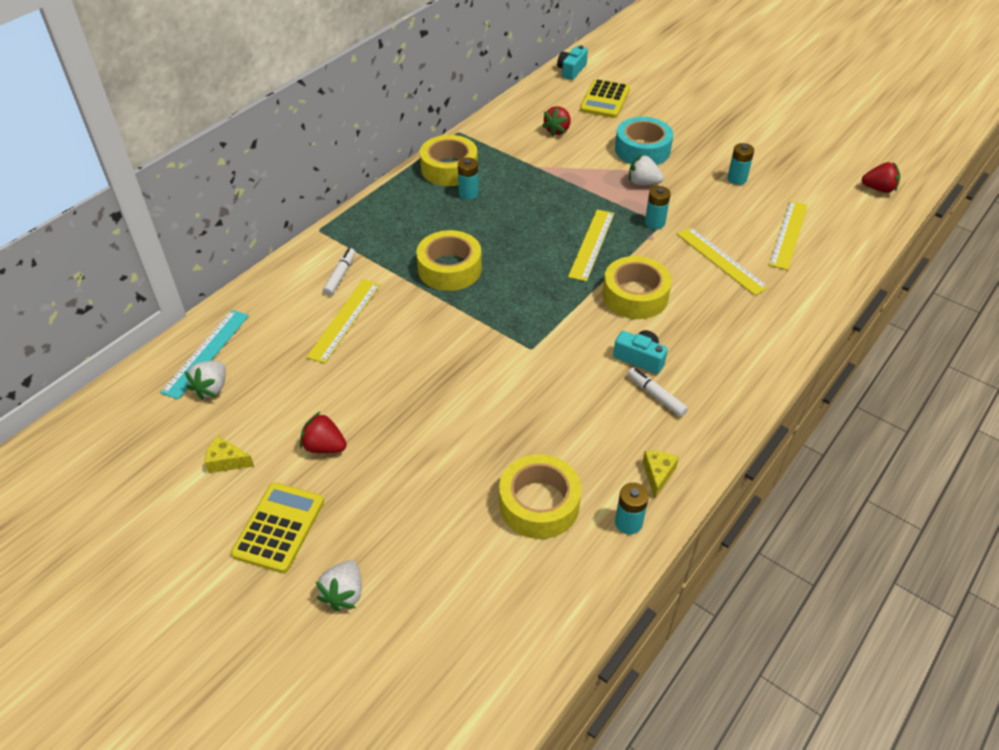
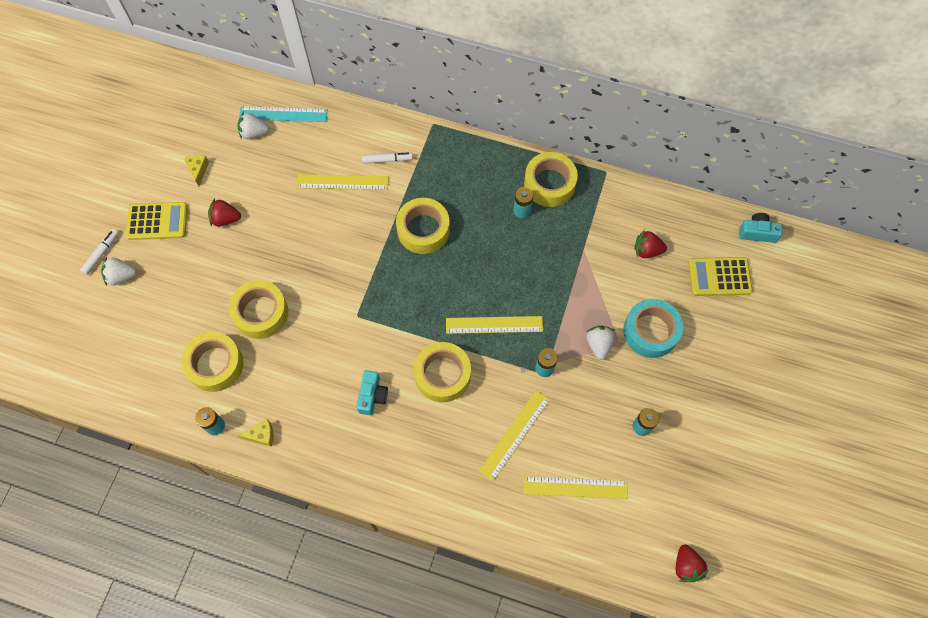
camera: 70 degrees right, 20 degrees up
(324, 446) = (225, 219): red strawberry -> red strawberry turned 90 degrees counterclockwise
(485, 438) = (261, 313): none -> yellow tape
(656, 395) = (337, 417): white marker -> white marker (101, 253)

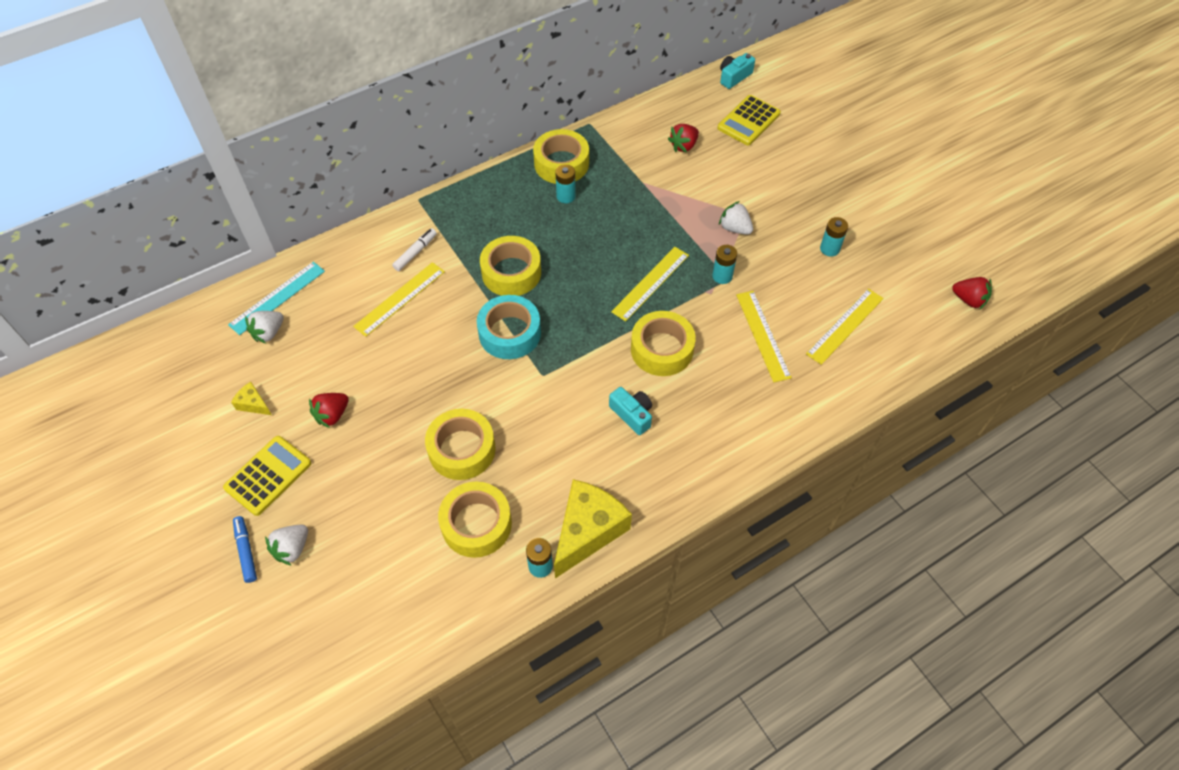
camera: 50 degrees left, 10 degrees down
(101, 253) = (246, 551): white marker -> blue marker
(261, 435) = (588, 531): yellow cheese -> yellow cheese, size x2.24
(650, 331) = (754, 190): turquoise tape -> turquoise tape (509, 333)

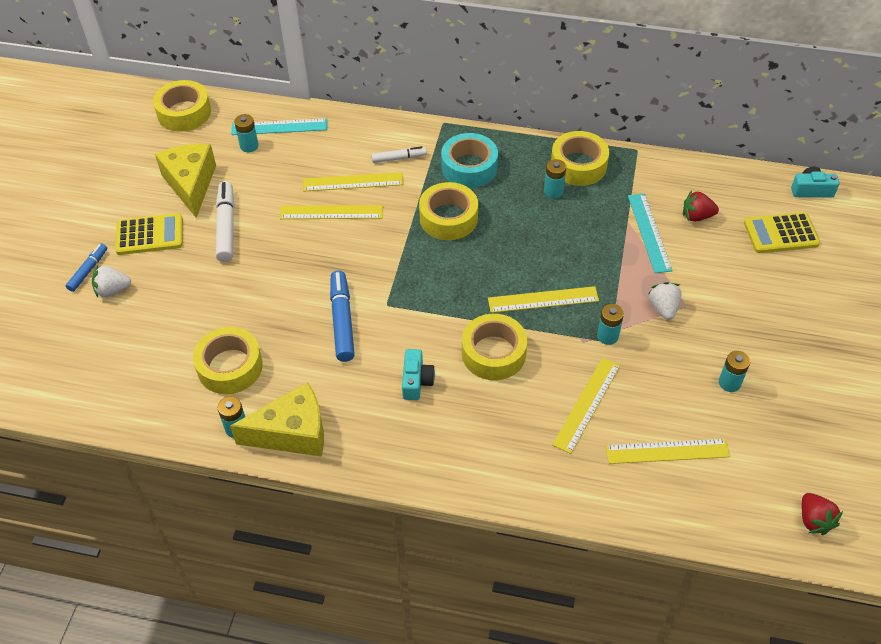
camera: 45 degrees right, 5 degrees down
(253, 404) = (191, 184): yellow cheese -> yellow cheese, size x2.24
(268, 333) = (249, 146): white strawberry -> turquoise battery
(332, 415) = (226, 226): red strawberry -> white marker
(411, 336) = (331, 212): none -> yellow ruler
(462, 449) = (277, 311): yellow tape -> yellow tape (184, 113)
(509, 333) = (398, 259): turquoise tape -> turquoise tape (469, 167)
(523, 414) = (342, 320): none -> blue marker
(666, 180) = (649, 232): none -> turquoise ruler

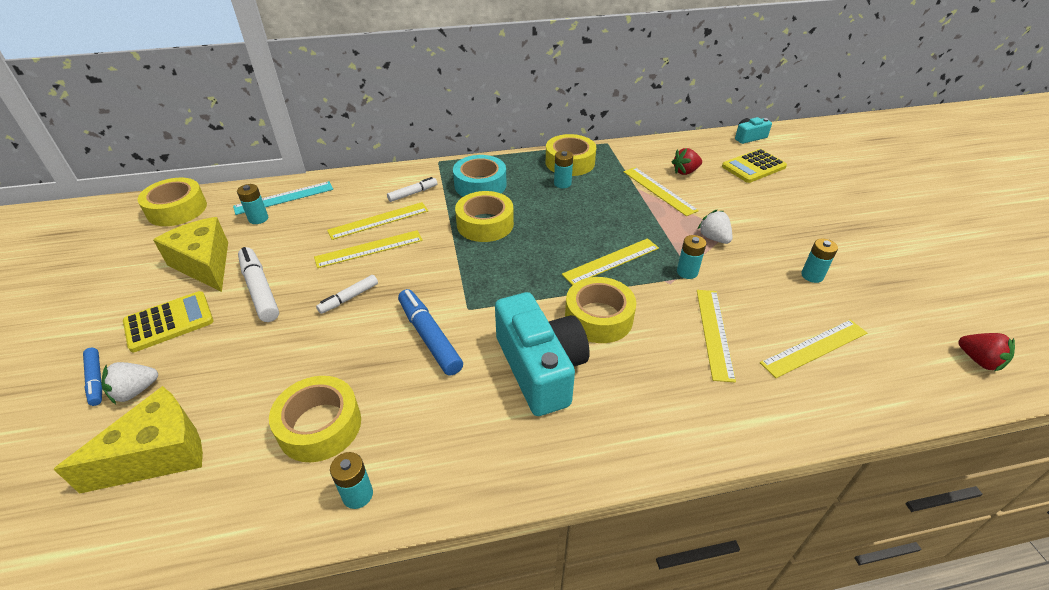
camera: 25 degrees left, 10 degrees down
(88, 270) = (96, 380): blue marker -> blue marker turned 150 degrees clockwise
(292, 433) = (431, 473): yellow cheese -> yellow cheese (159, 454)
(294, 259) = (349, 298): none -> white marker
(416, 381) = (540, 368): turquoise camera -> turquoise camera, size x2.11
(649, 232) = (659, 191): turquoise ruler -> yellow ruler

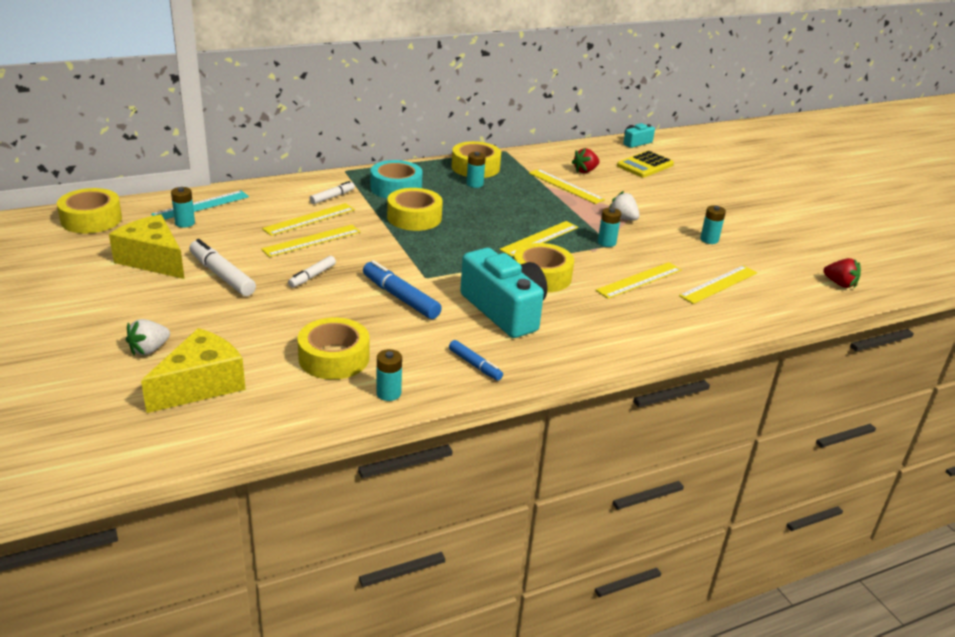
camera: 15 degrees left, 10 degrees down
(96, 380) = (104, 345): blue marker -> blue marker (475, 365)
(169, 322) = (147, 302): yellow calculator -> none
(714, 333) = (639, 280): yellow ruler -> yellow ruler turned 60 degrees clockwise

